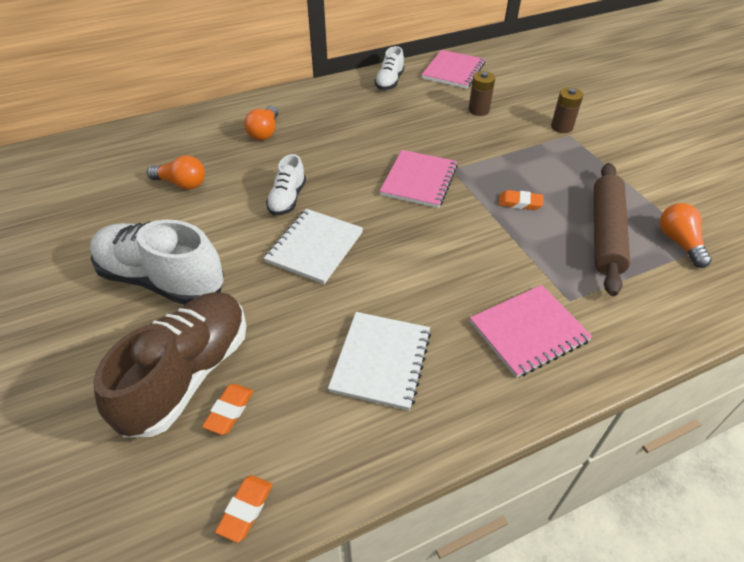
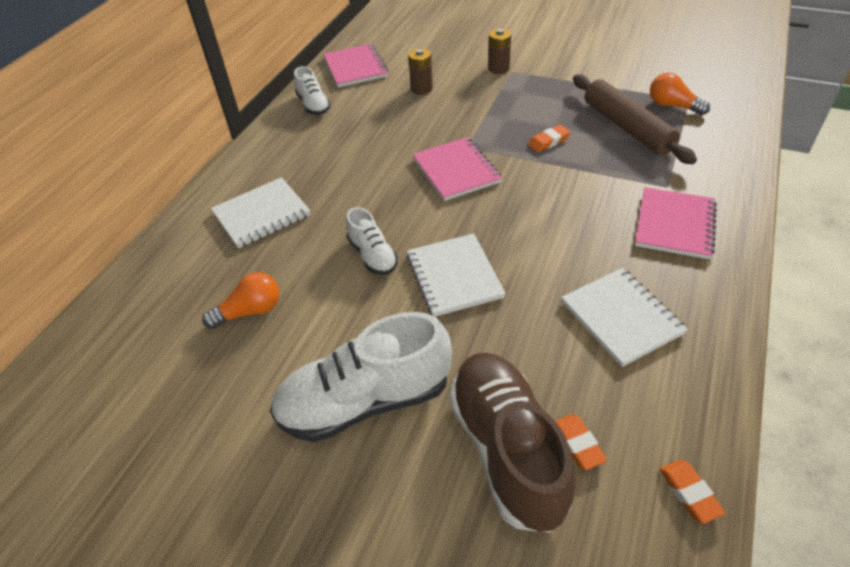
camera: 40 degrees left, 0 degrees up
(264, 132) = (261, 214): orange light bulb -> white notebook

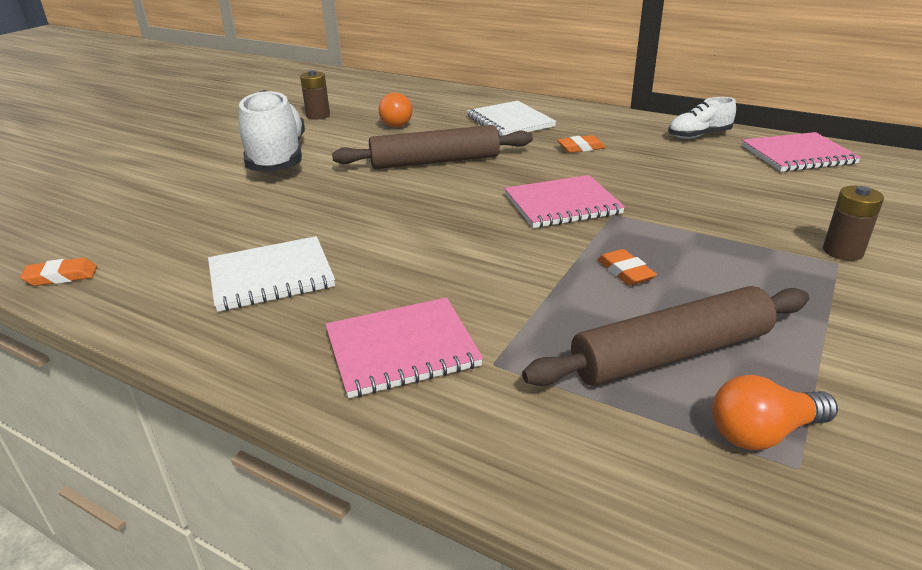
camera: 95 degrees right, 15 degrees down
(372, 255) = (435, 162): white shoe -> brown rolling pin
(421, 89) = (755, 192): brown battery -> brown battery (318, 115)
(454, 276) = (387, 194): white notebook -> none
(507, 449) = (185, 204): brown shoe -> none
(577, 444) = (159, 233): orange eraser -> orange eraser (581, 148)
(672, 106) = (763, 433): orange light bulb -> orange light bulb turned 150 degrees counterclockwise
(674, 225) = (402, 349): pink notebook -> pink notebook turned 45 degrees counterclockwise

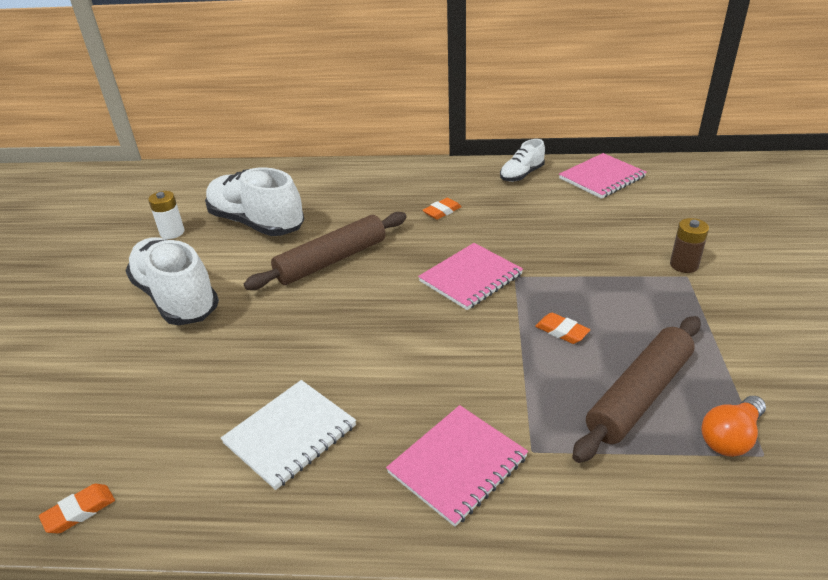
camera: 25 degrees left, 5 degrees up
(318, 115) = (172, 232): brown battery -> white battery
(394, 123) = (256, 223): orange light bulb -> white shoe
(510, 121) = (361, 195): white notebook -> none

